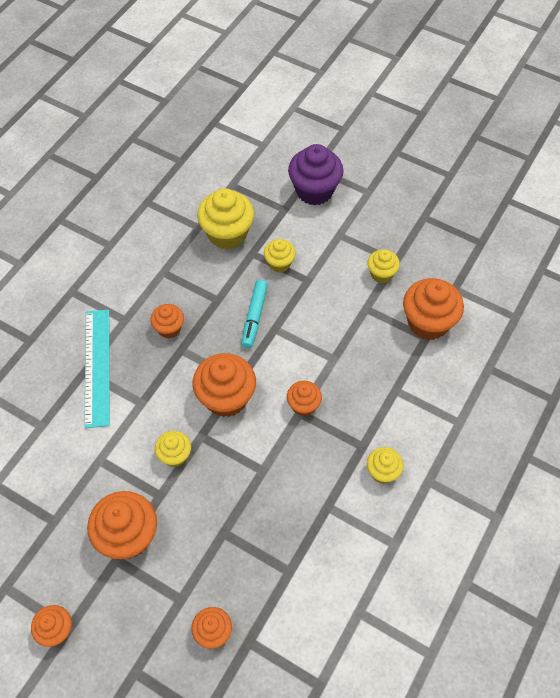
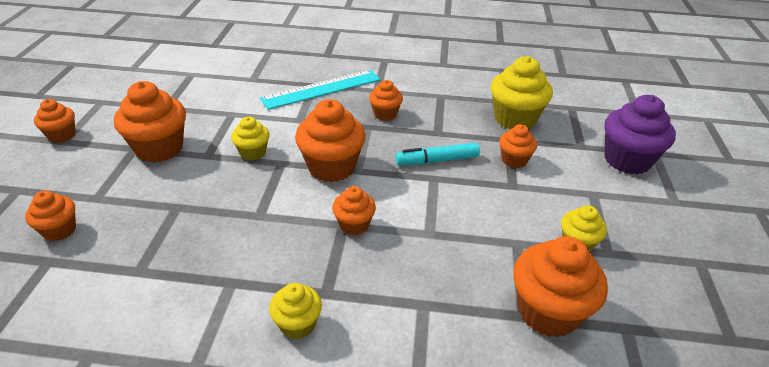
camera: 65 degrees right, 20 degrees down
(279, 263) = (514, 160): yellow cupcake -> orange cupcake

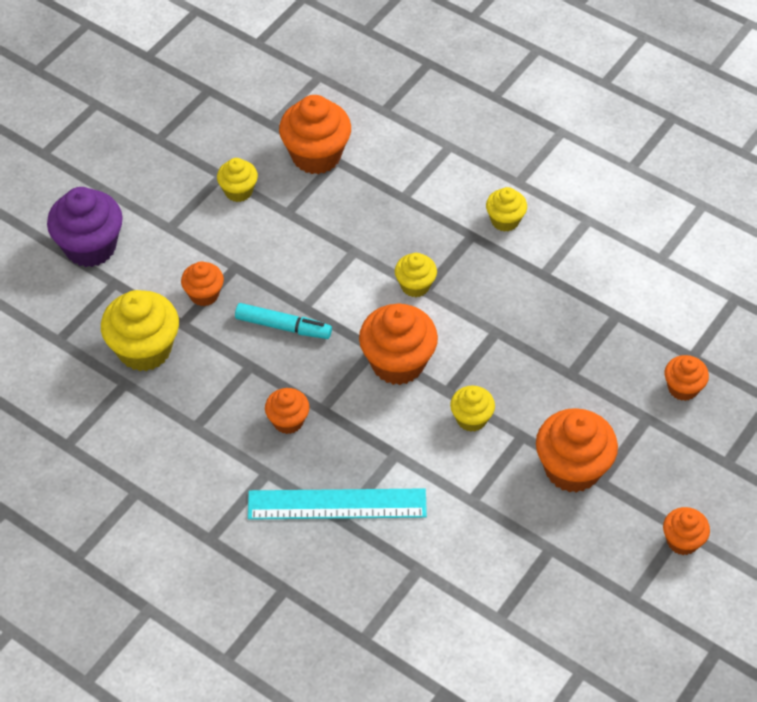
camera: 150 degrees left, 15 degrees up
(354, 225) = (415, 285): orange cupcake -> yellow cupcake

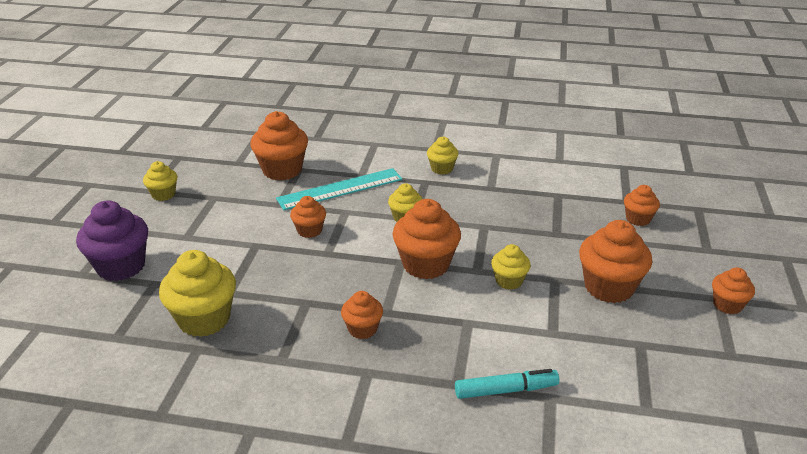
camera: 25 degrees left, 20 degrees down
(204, 294) = (239, 268): orange cupcake -> orange cupcake (309, 230)
(238, 191) = (233, 202): yellow cupcake -> yellow cupcake (163, 194)
(283, 327) = (318, 269): turquoise marker -> turquoise marker (506, 390)
(337, 504) = (445, 374): turquoise ruler -> turquoise ruler (340, 189)

